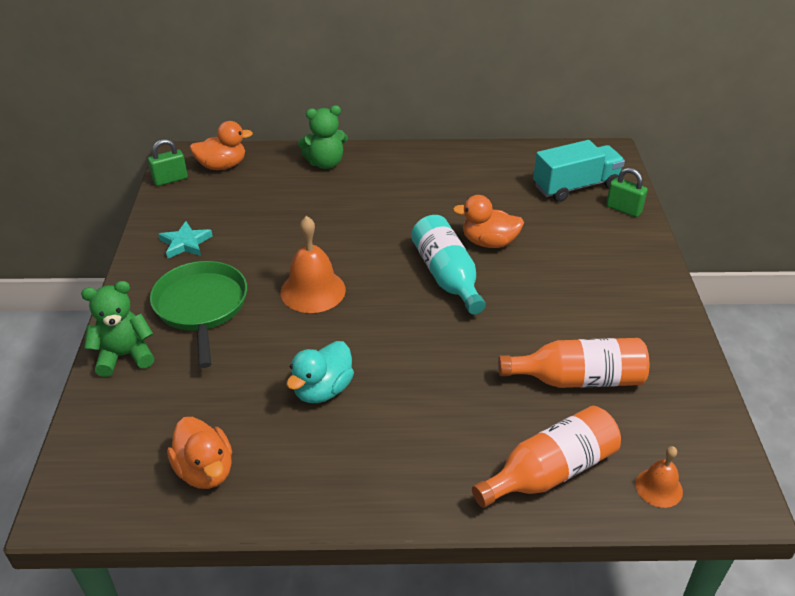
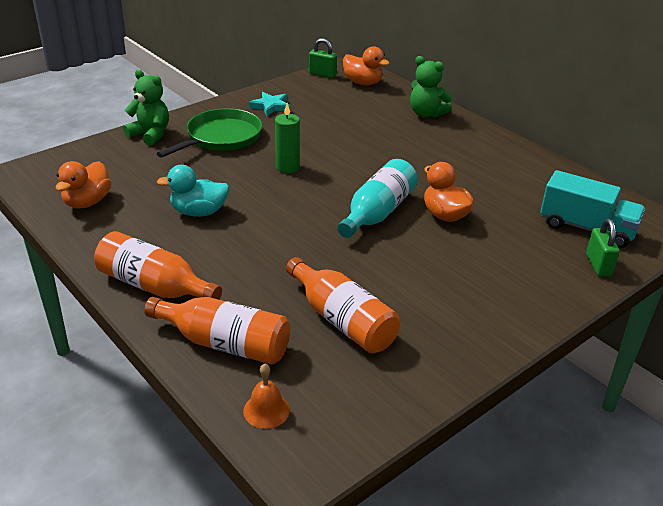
camera: 50 degrees right, 5 degrees down
(313, 290) = (287, 167): orange bell -> green candle
(419, 483) = (154, 286): none -> orange bottle

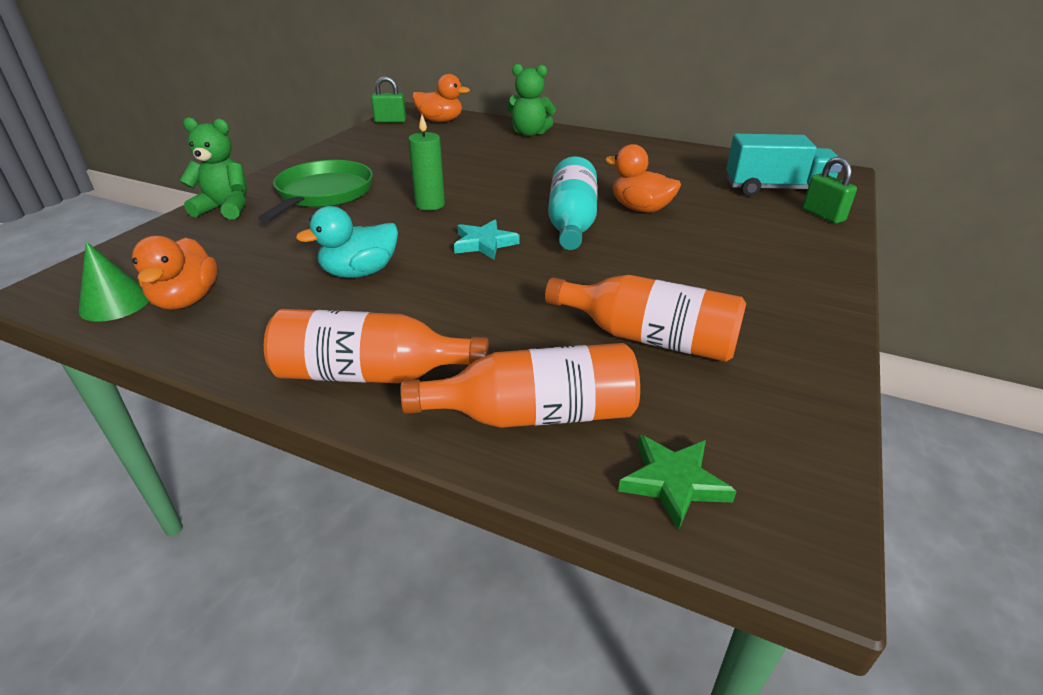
camera: 25 degrees left, 0 degrees up
(49, 193) = (115, 303): none -> green cone
(266, 410) = (673, 482): orange bell -> green star
(271, 106) = (358, 156): turquoise star -> turquoise star (484, 243)

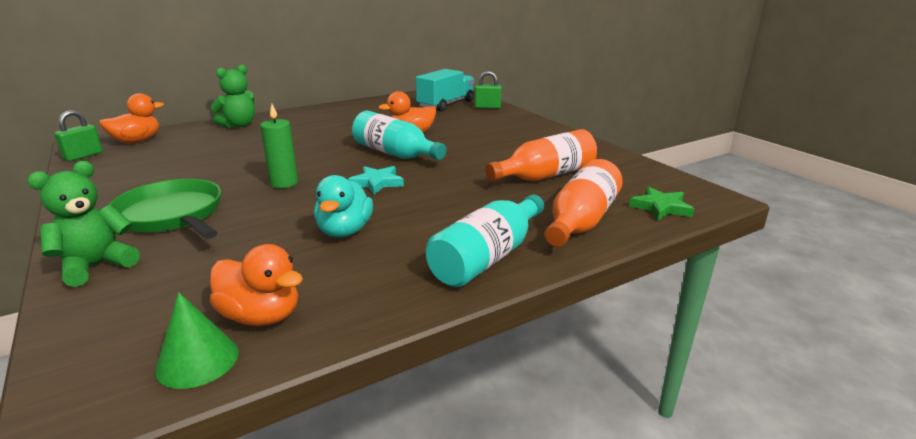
camera: 55 degrees left, 10 degrees down
(371, 374) = (488, 257): orange bottle -> turquoise bottle

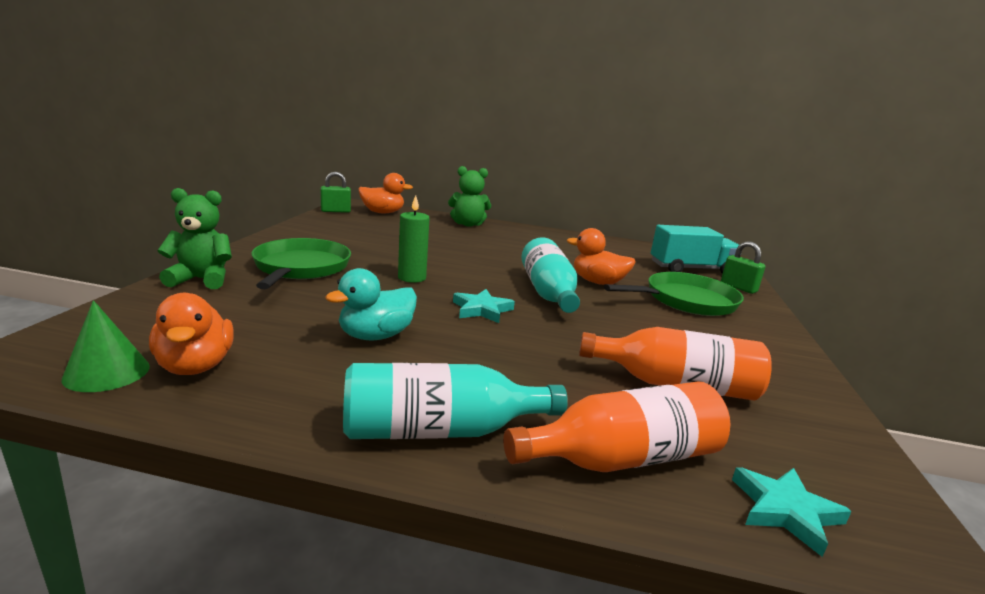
camera: 40 degrees right, 5 degrees down
(476, 126) = (686, 301): none -> green pan
(660, 207) = (785, 511): green star -> turquoise star

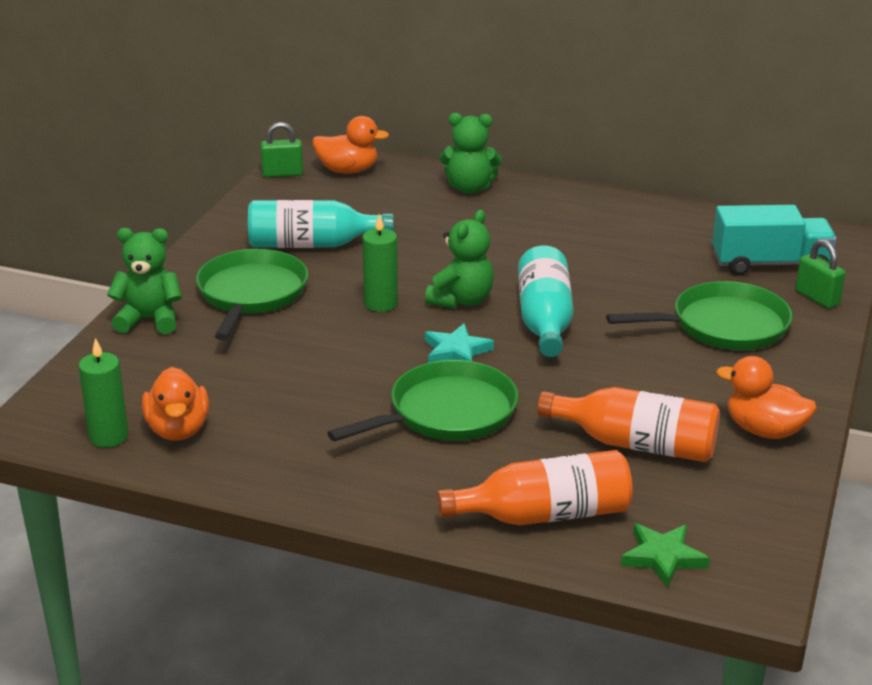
camera: 10 degrees right, 10 degrees up
(107, 372) = (109, 437): green cone -> green candle
(375, 336) = (338, 391): turquoise duck -> none
(440, 431) = (392, 490): turquoise bottle -> turquoise bottle (312, 245)
(477, 278) = (461, 300): none -> green teddy bear
(485, 355) = (447, 413): none -> green pan
(598, 282) = (618, 298): orange duck -> orange duck (764, 430)
(785, 511) = (662, 557): turquoise star -> green star

